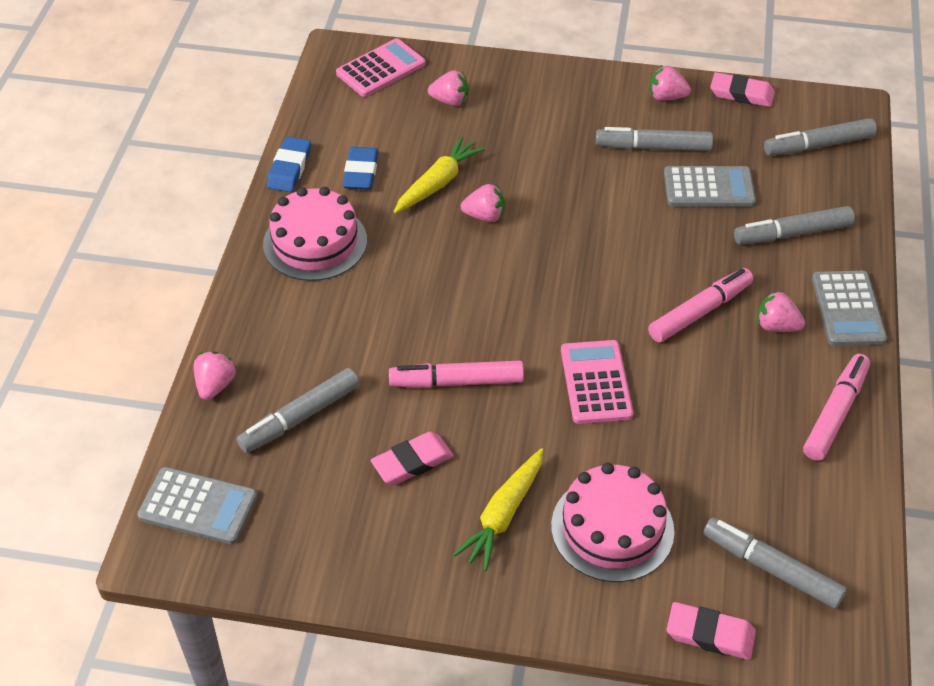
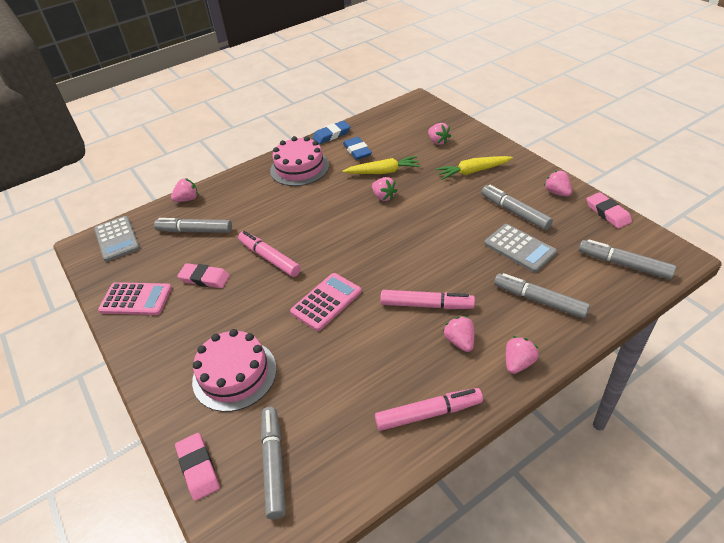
camera: 50 degrees right, 5 degrees down
(361, 172) = (357, 151): blue eraser -> blue eraser turned 75 degrees counterclockwise
(381, 69) = (425, 115): pink calculator -> pink calculator (136, 299)
(503, 515) = (203, 329): yellow carrot -> yellow carrot (473, 171)
(847, 309) = (518, 363): grey calculator -> pink strawberry

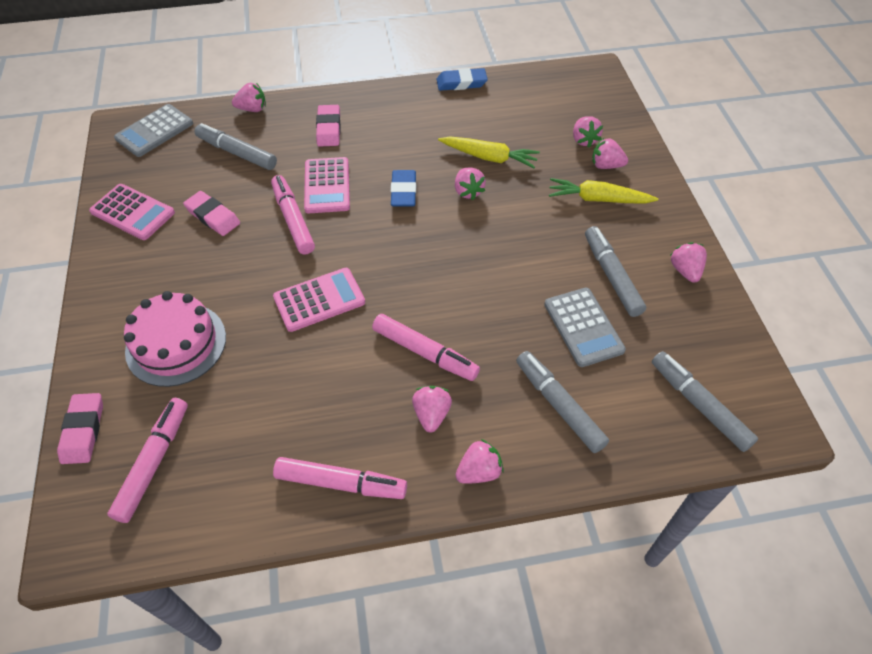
camera: 20 degrees right, 10 degrees up
(117, 239) = (154, 131): grey calculator -> grey calculator turned 45 degrees clockwise
(274, 465) = (153, 463): grey marker -> pink marker
(280, 228) = (327, 186): none -> pink calculator
(299, 168) = (397, 114): pink cake -> none
(357, 151) = (477, 116): blue eraser -> blue eraser (403, 191)
(463, 151) = (606, 165): none -> pink strawberry
(607, 213) = (730, 326): pink eraser -> pink eraser (328, 129)

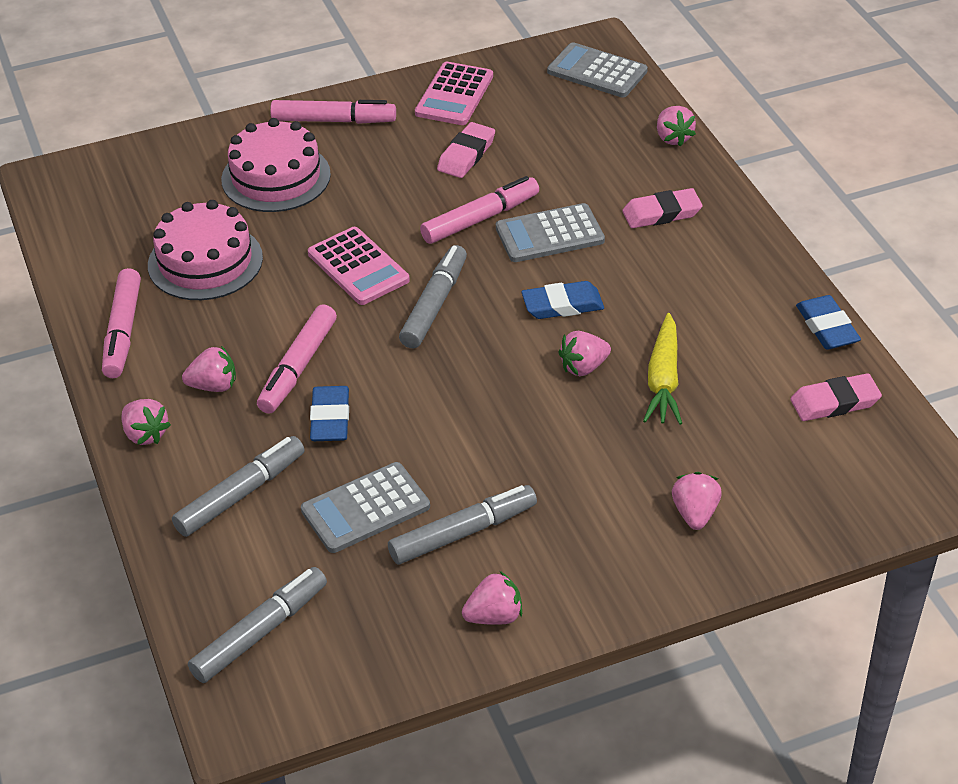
camera: 80 degrees right, 10 degrees down
(83, 430) = (164, 148): pink eraser -> pink eraser (834, 402)
(153, 463) = (134, 201): pink marker -> pink marker (333, 120)
(237, 153) = (582, 146): grey marker -> grey marker (434, 305)
(269, 408) = (205, 261): none -> pink cake
(327, 186) = (549, 234): pink calculator -> grey calculator
(487, 338) = (330, 418): none -> blue eraser
(584, 140) = (746, 483): pink strawberry -> none
(598, 199) = (615, 509): yellow carrot -> none

